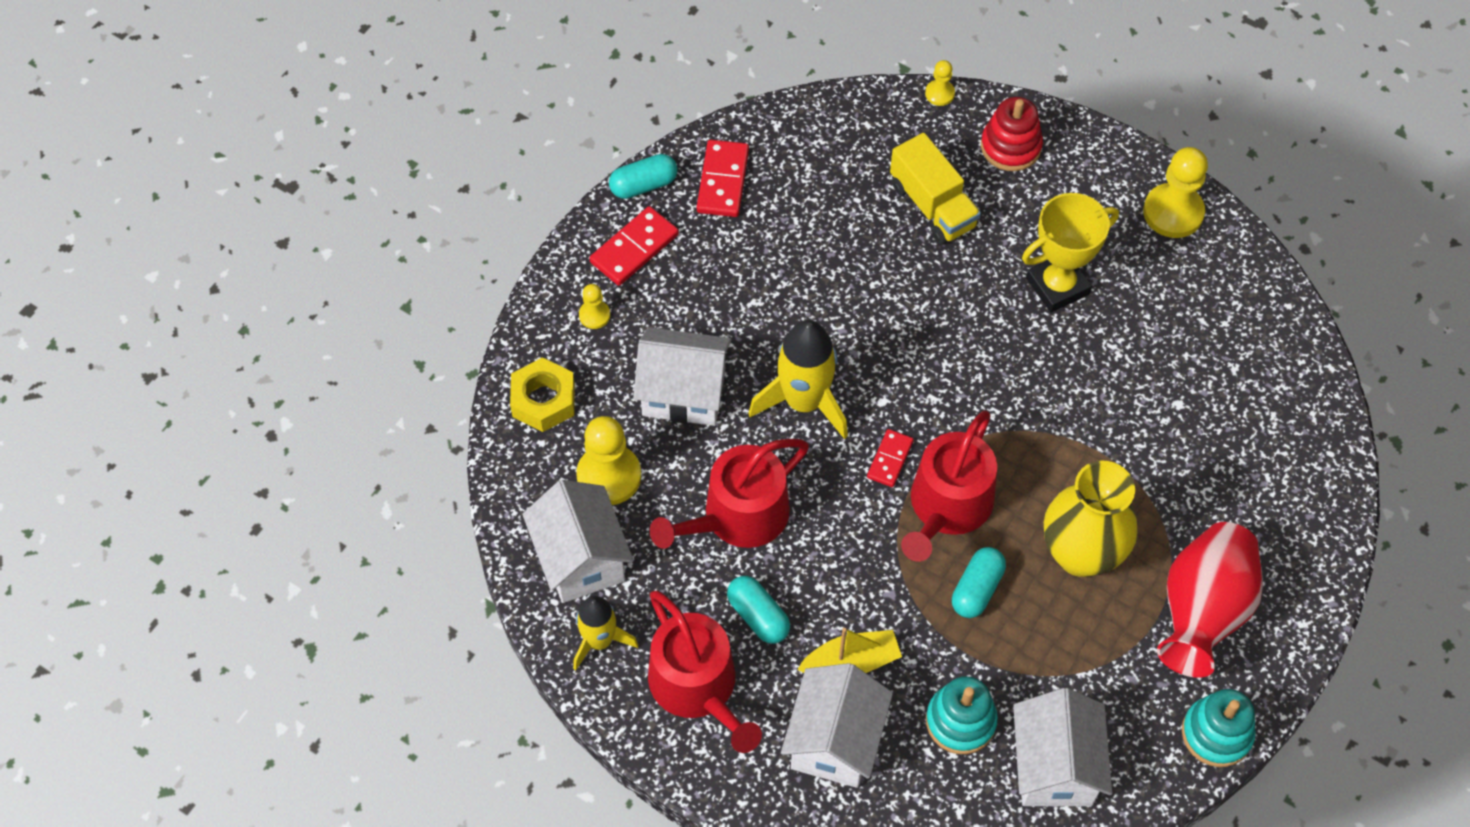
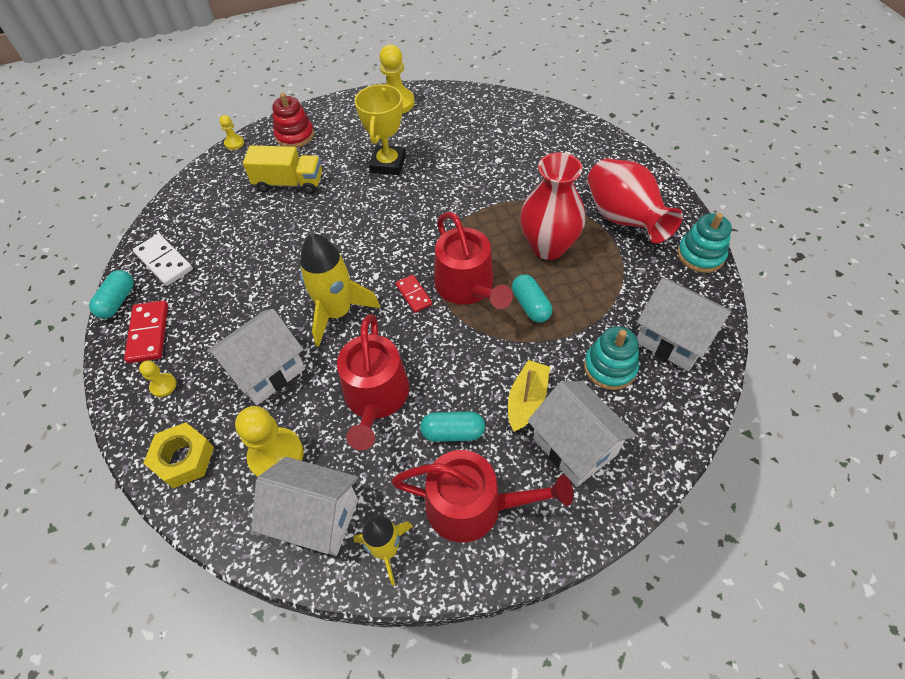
camera: 50 degrees left, 5 degrees down
(722, 181) = (164, 262): red domino -> white domino
(1081, 553) = (548, 246): yellow vase -> red vase

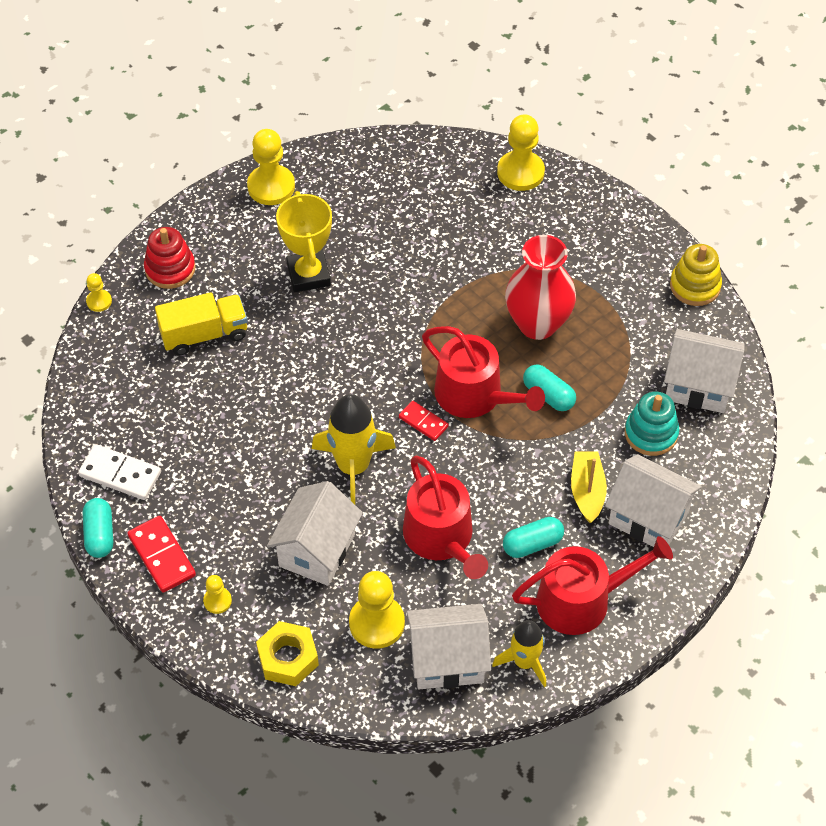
camera: 25 degrees left, 0 degrees up
(586, 137) = (520, 172): none -> yellow pawn
(623, 219) = (602, 267): red vase -> none
(700, 255) = (695, 286): turquoise stacking toy -> yellow stacking toy

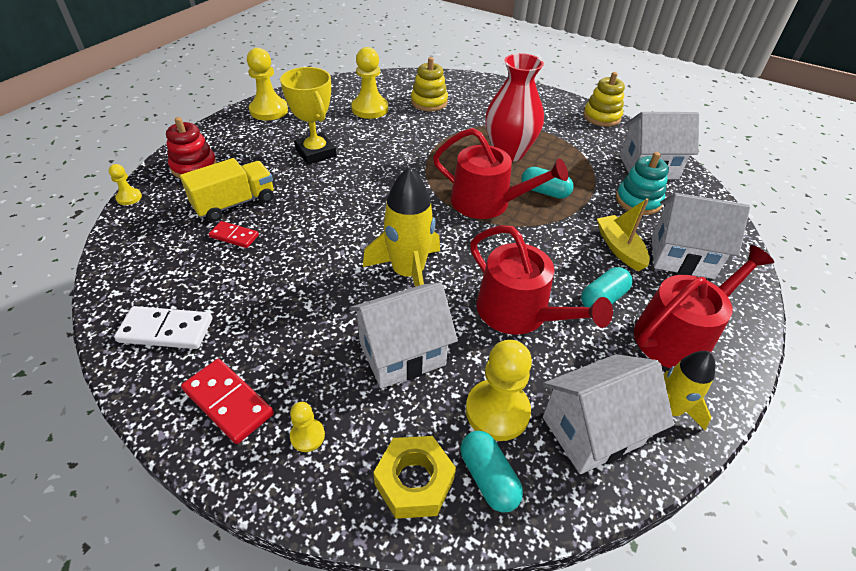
camera: 20 degrees left, 10 degrees down
(100, 534) = (148, 397): turquoise capsule -> turquoise capsule (488, 477)
(317, 550) = (402, 353): white house -> white house turned 60 degrees clockwise
(423, 422) = (454, 228): red domino -> red domino (234, 236)
(477, 210) = (429, 102): none -> yellow stacking toy
(520, 172) = (448, 81): yellow pawn -> yellow pawn (370, 109)

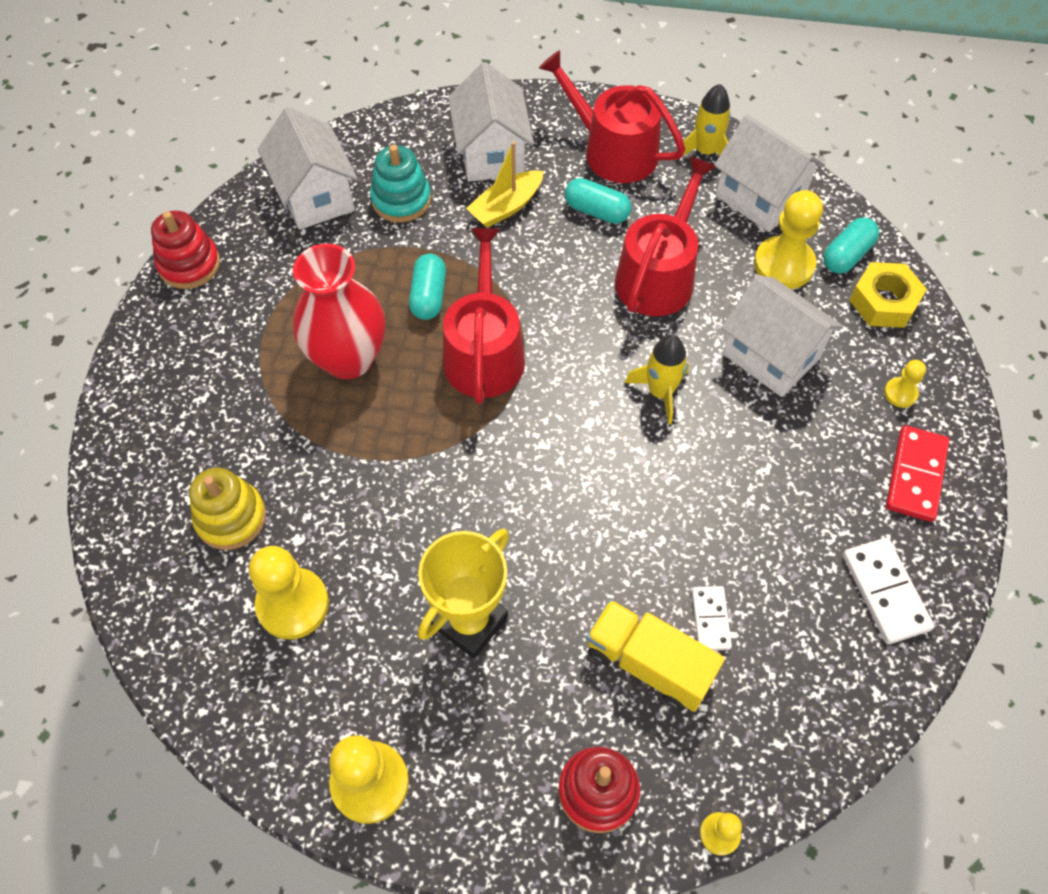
camera: 110 degrees left, 15 degrees up
(234, 236) = (710, 619): red domino -> white domino
(408, 273) = (660, 392): yellow rocket -> yellow rocket, size x0.64
(601, 117) = (189, 264): yellow stacking toy -> red stacking toy

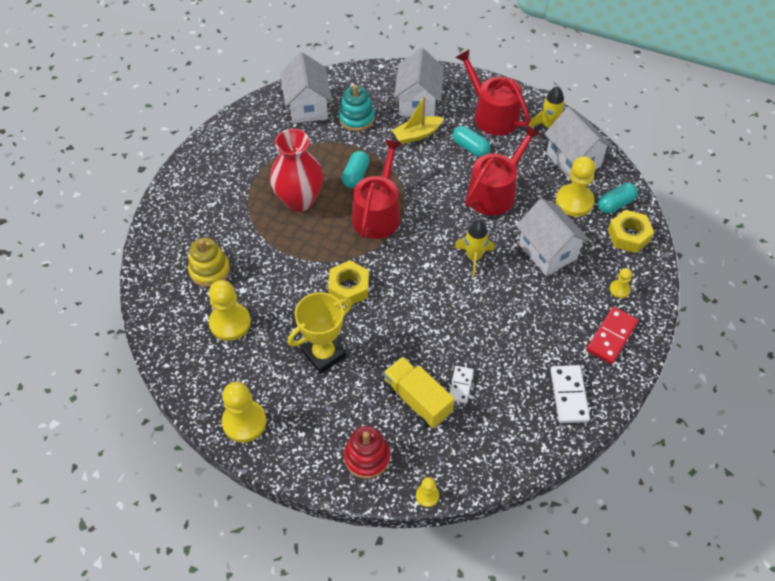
camera: 15 degrees right, 5 degrees down
(189, 264) = (225, 130): red stacking toy -> none
(475, 492) = (348, 287): none -> yellow nut

